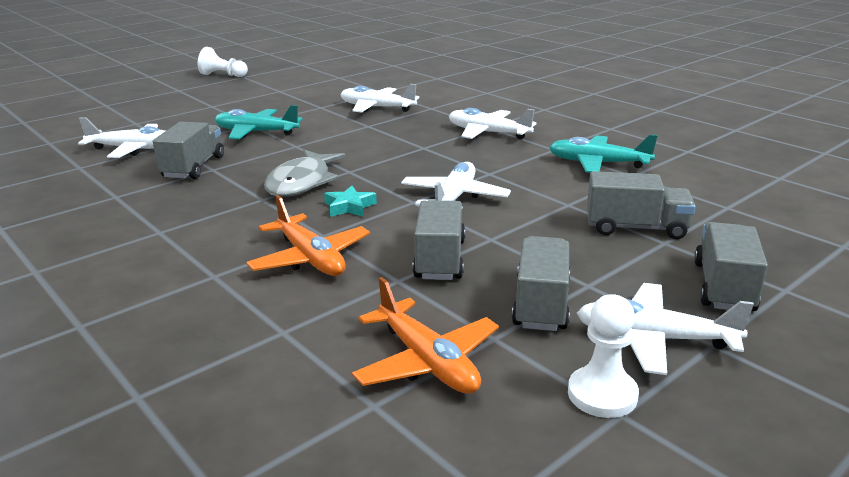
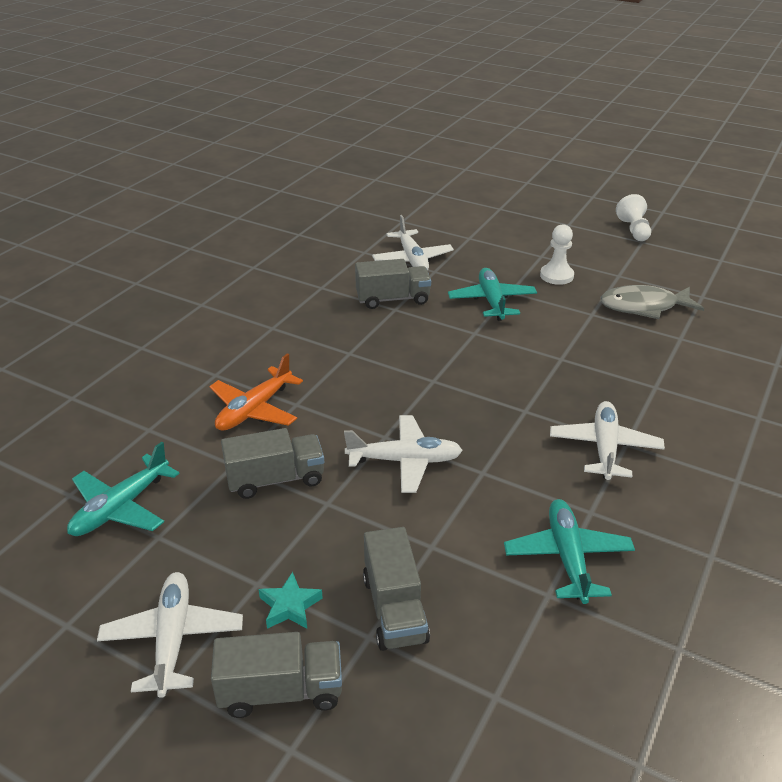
camera: 70 degrees right, 10 degrees up
(302, 182) = (392, 362): grey fish -> grey fish (644, 307)
(349, 207) = (355, 402): turquoise star -> turquoise star (290, 606)
(376, 108) = (620, 349): white plane -> none
(427, 362) = (121, 507): orange plane -> turquoise plane
(541, 304) = (215, 556): grey truck -> none
(602, 394) = (89, 611): white pawn -> white pawn (556, 276)

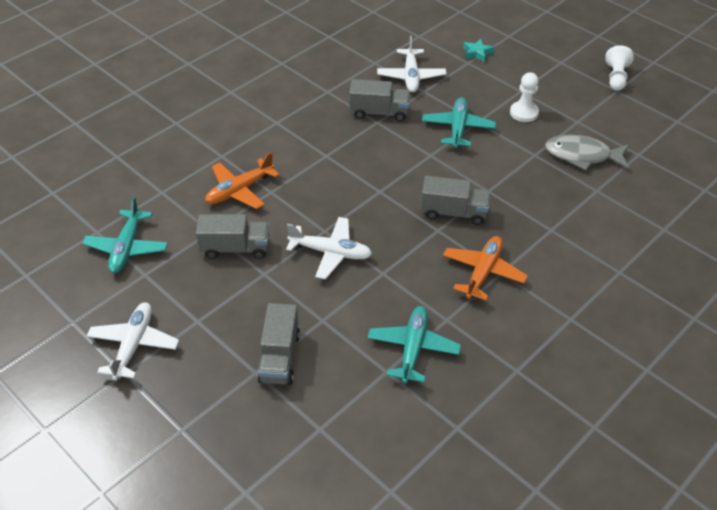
camera: 15 degrees right, 10 degrees up
(121, 507) = (127, 248): turquoise plane -> turquoise plane turned 45 degrees counterclockwise
(281, 691) = (188, 393): grey truck -> grey truck (453, 212)
(290, 606) = (213, 340): turquoise star -> turquoise star (477, 53)
(604, 448) = (483, 272): white plane -> orange plane

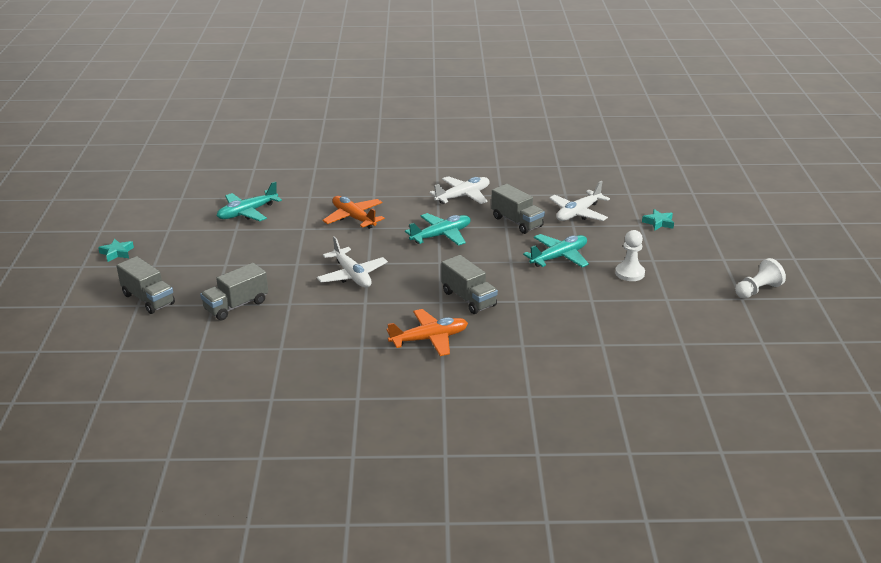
camera: 45 degrees right, 15 degrees down
(59, 386) = (117, 253): none -> turquoise star
(134, 345) = (177, 256): white plane -> white plane (463, 196)
(235, 248) = (302, 243): grey truck -> grey truck (148, 299)
(239, 190) = (353, 218): orange plane -> orange plane turned 45 degrees clockwise
(413, 348) = (315, 348): turquoise plane -> turquoise plane (441, 235)
(582, 155) = (630, 320): grey fish -> none

